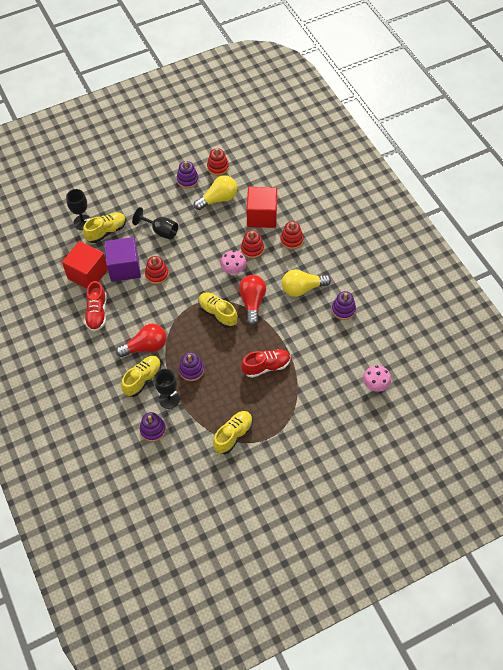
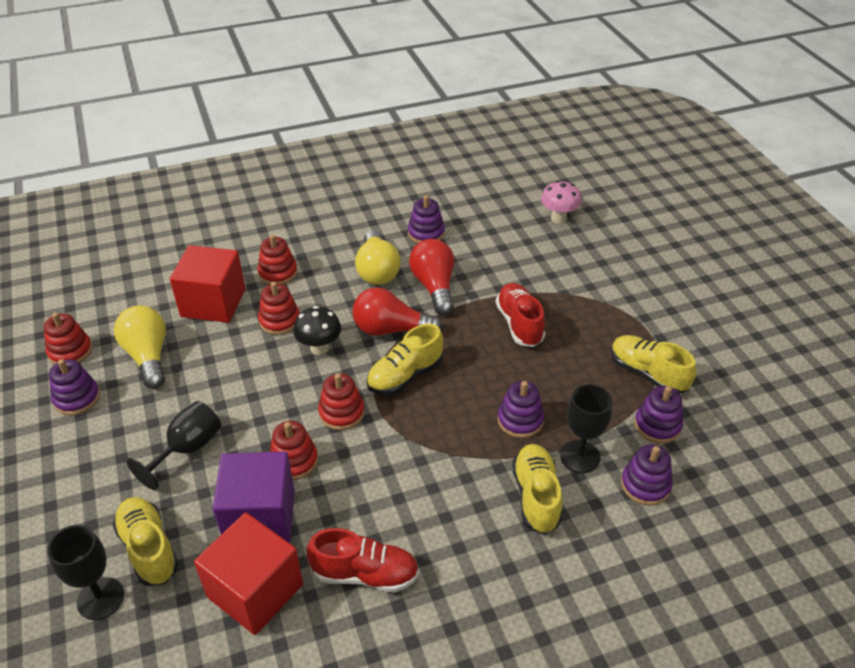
camera: 85 degrees left, 15 degrees down
(142, 379) = (536, 496): yellow shoe -> yellow shoe turned 45 degrees clockwise
(146, 347) = (462, 488): red light bulb -> red light bulb (434, 286)
(189, 289) = (341, 413): none -> red stacking toy
(194, 438) = (657, 425): none -> purple stacking toy
(233, 271) = (319, 348): pink mushroom -> black mushroom

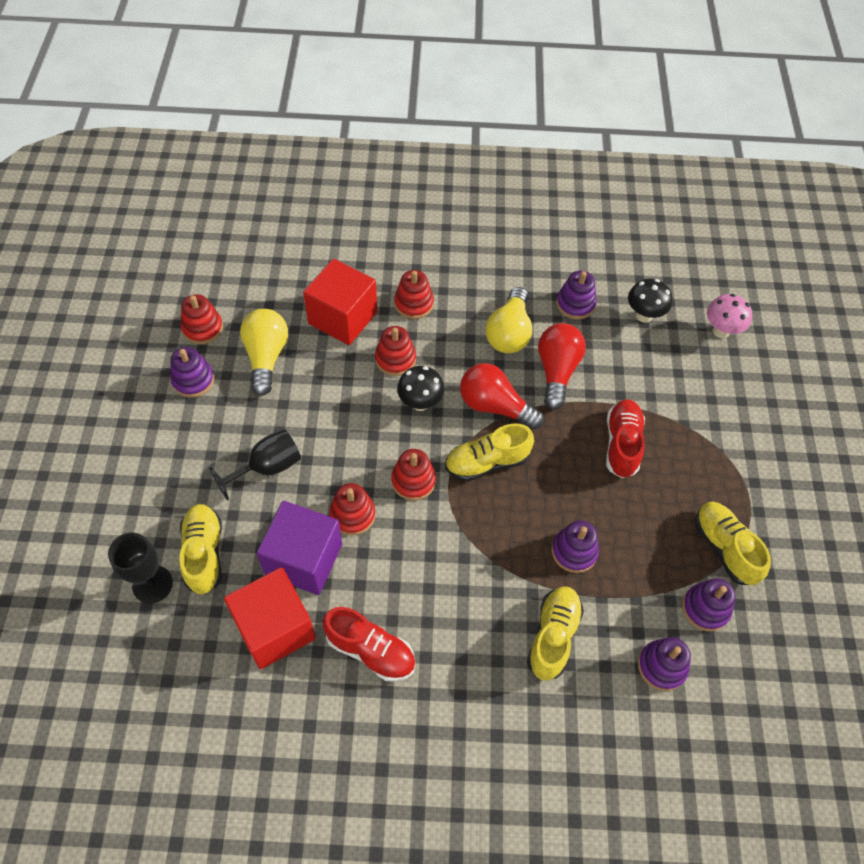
camera: 20 degrees right, 15 degrees up
(489, 225) = (644, 315): none -> black mushroom
(580, 456) = (613, 612): black goblet -> none

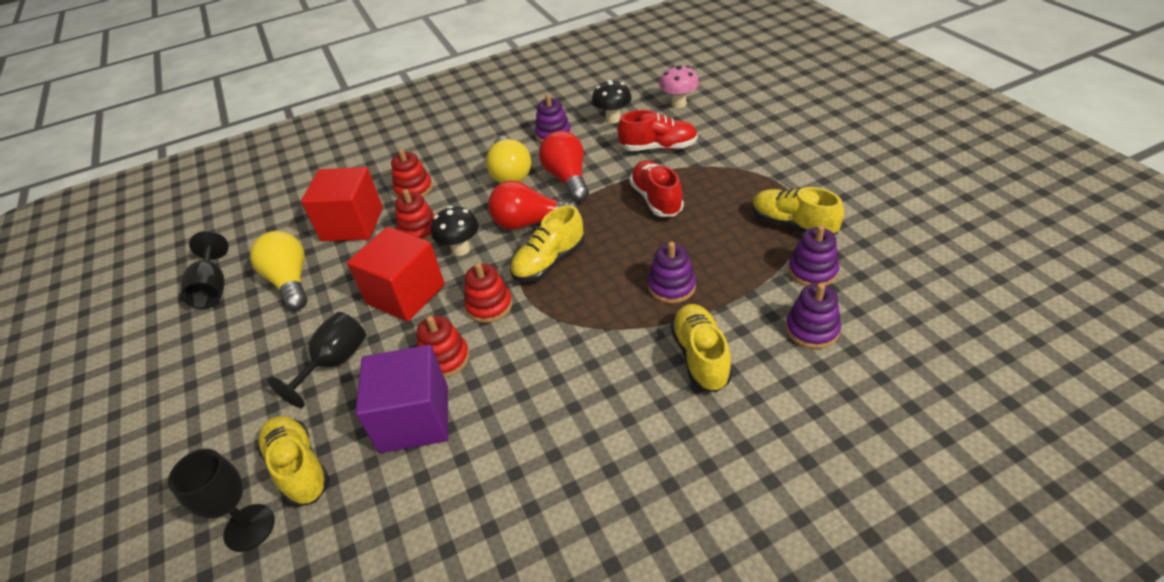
camera: 20 degrees left, 15 degrees down
(193, 380) = (220, 331): purple stacking toy -> none
(202, 328) = (213, 288): red stacking toy -> black goblet
(275, 628) = (415, 495): red cube -> red cube (405, 294)
(370, 650) = (531, 461): red shoe -> red shoe (658, 147)

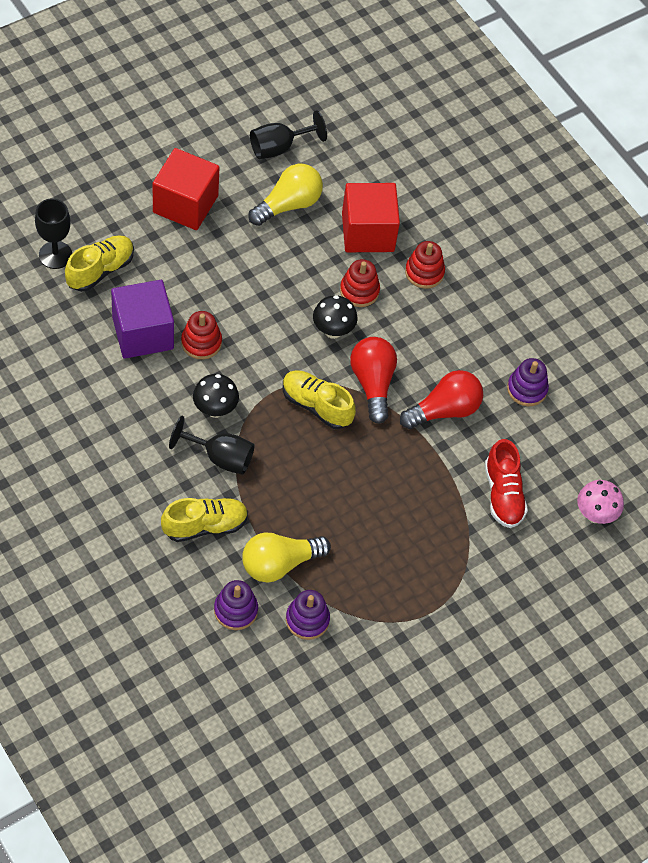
camera: 70 degrees right, 15 degrees up
(335, 363) = (196, 265): black goblet -> black goblet (220, 457)
(405, 294) = (274, 298): red cube -> red cube (185, 204)
(489, 306) = (260, 365): red stacking toy -> none
(510, 173) = (453, 356): yellow light bulb -> yellow light bulb (279, 564)
(613, 119) = (560, 447): black mushroom -> black mushroom (215, 409)
(656, 199) = (411, 492): red shoe -> none
(671, 286) = (286, 505): purple stacking toy -> none
(792, 225) = (372, 611): yellow shoe -> none

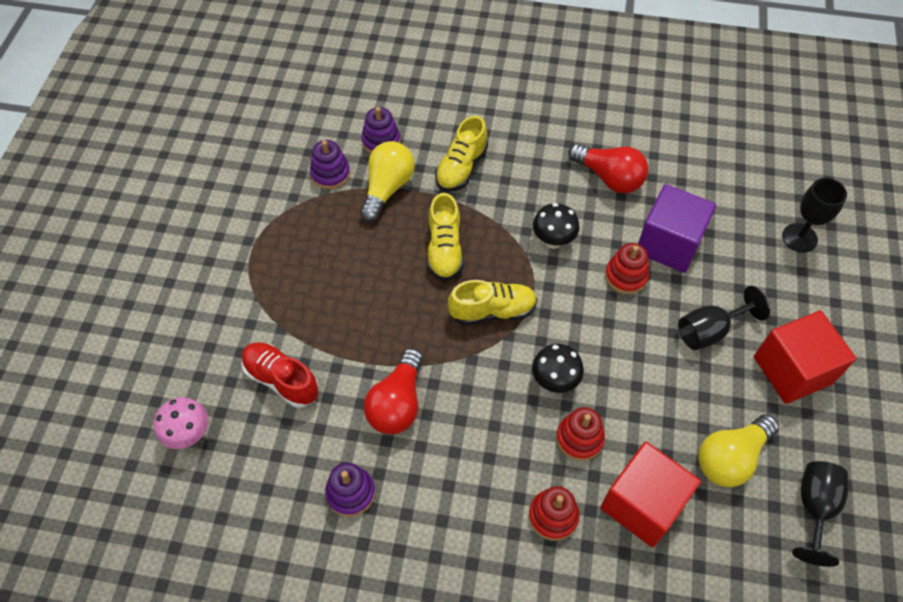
camera: 140 degrees right, 0 degrees up
(100, 270) = (759, 257): yellow shoe -> yellow shoe (444, 249)
(220, 457) = (507, 215): black goblet -> black goblet (709, 331)
(288, 204) = (730, 458): yellow light bulb -> yellow light bulb turned 45 degrees clockwise
(372, 383) = (474, 369): red light bulb -> red light bulb (609, 178)

